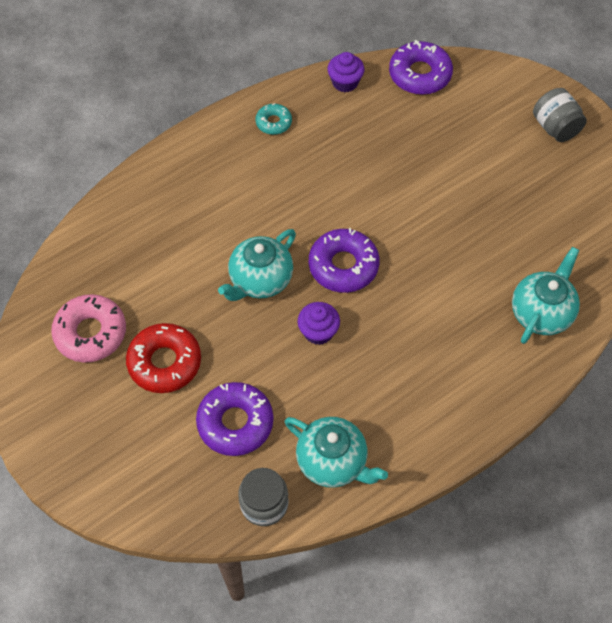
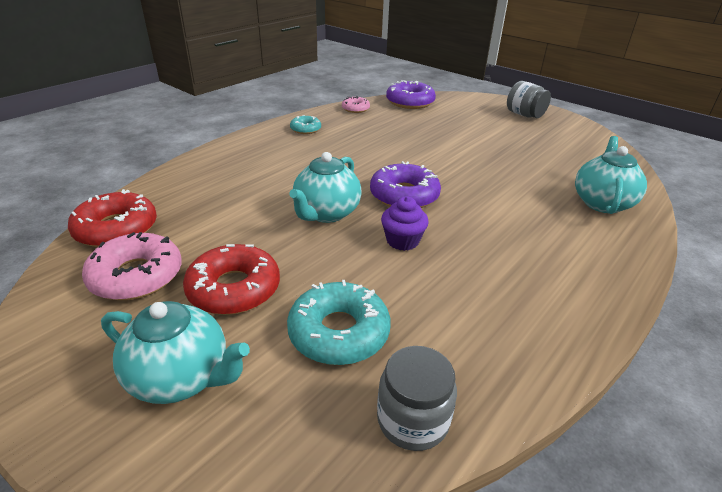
camera: 15 degrees left, 25 degrees down
(73, 269) = (116, 229): none -> red donut
(235, 423) = (339, 332): purple donut -> turquoise donut
(333, 461) = (480, 351): turquoise teapot -> turquoise teapot (182, 377)
(345, 82) = (355, 109): purple cupcake -> pink donut

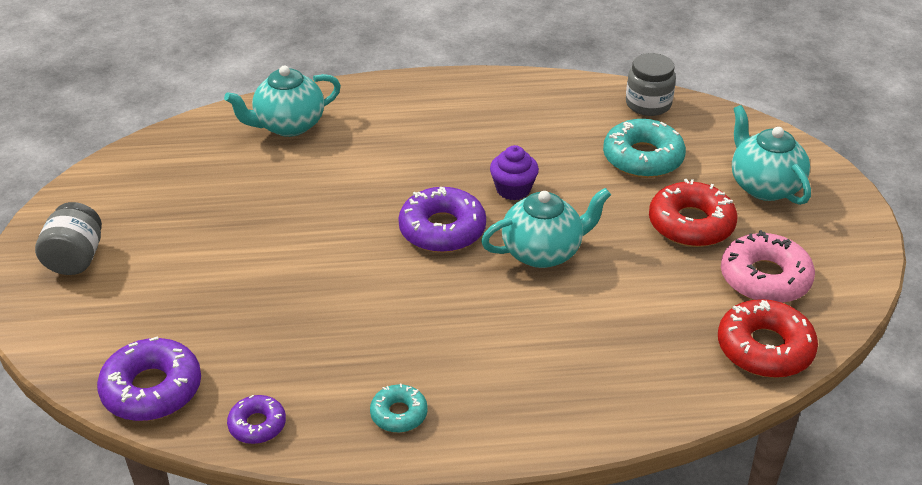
camera: 135 degrees left, 5 degrees up
(355, 109) = (257, 425): pink donut -> purple donut

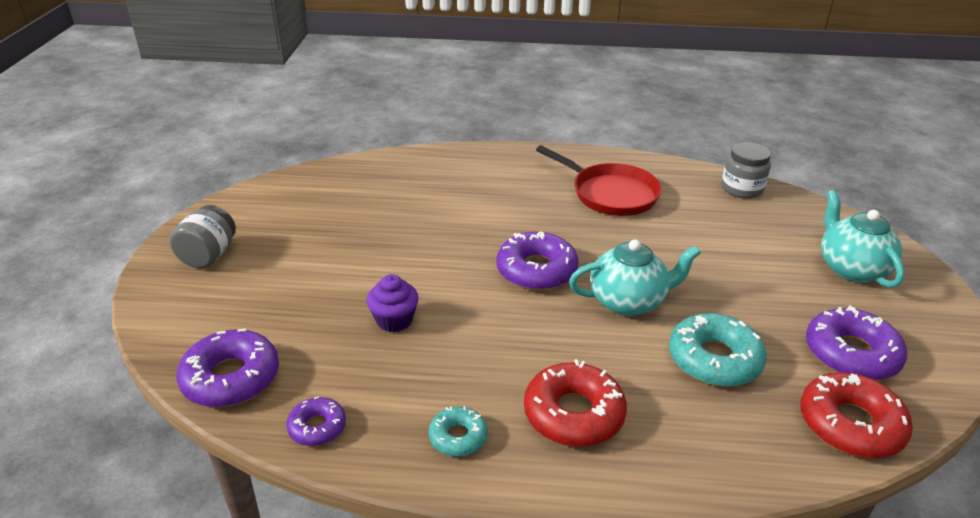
camera: 10 degrees right, 5 degrees down
(288, 125) = (421, 173): turquoise teapot -> none
(507, 127) = (610, 194): none -> red pan
(513, 189) = (608, 244): purple cupcake -> purple cupcake (394, 320)
(643, 158) = (733, 232): turquoise donut -> turquoise donut (714, 359)
(691, 224) = (776, 294): red donut -> red donut (573, 414)
(765, 278) = (851, 354): pink donut -> purple donut

